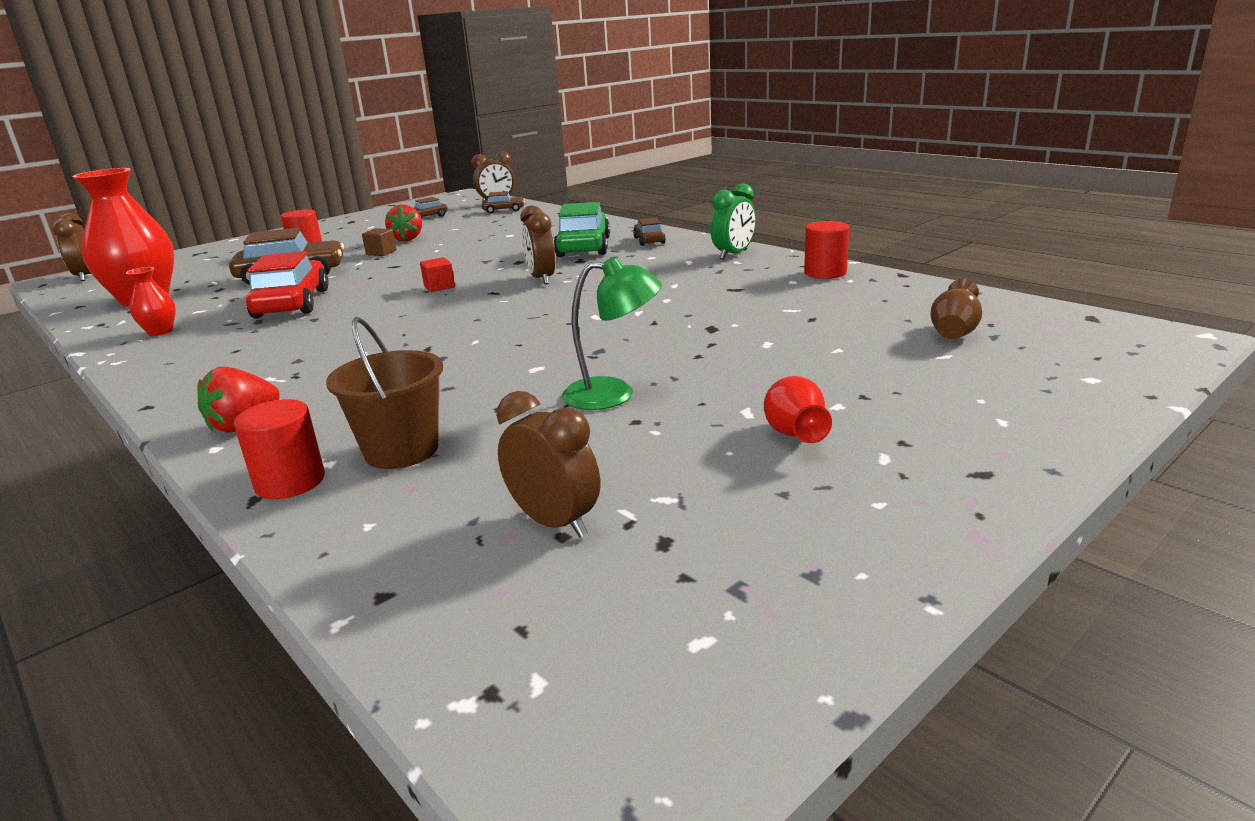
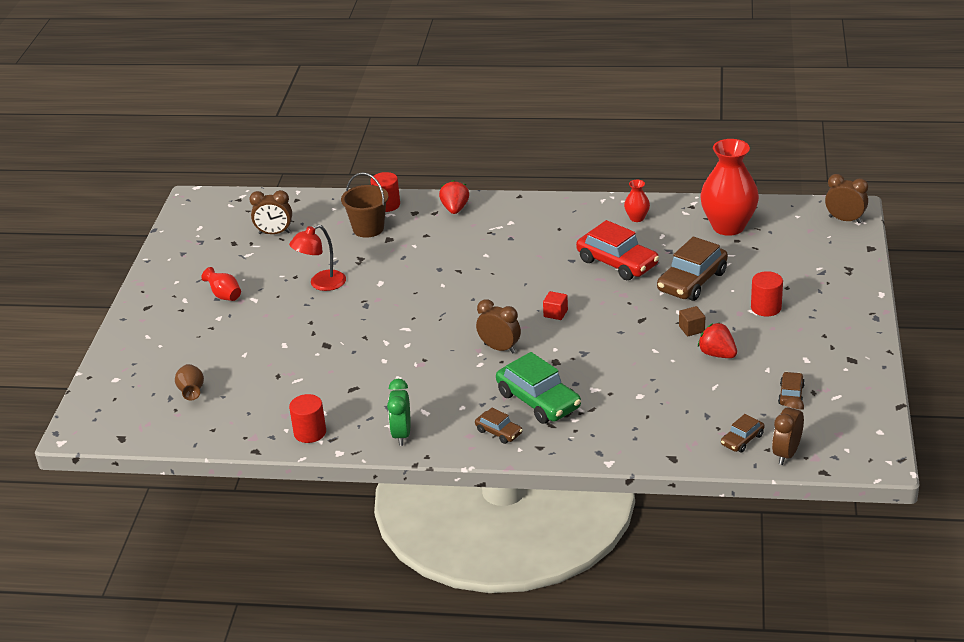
camera: 140 degrees right, 10 degrees up
(613, 394) = (321, 284): green lamp -> red lamp

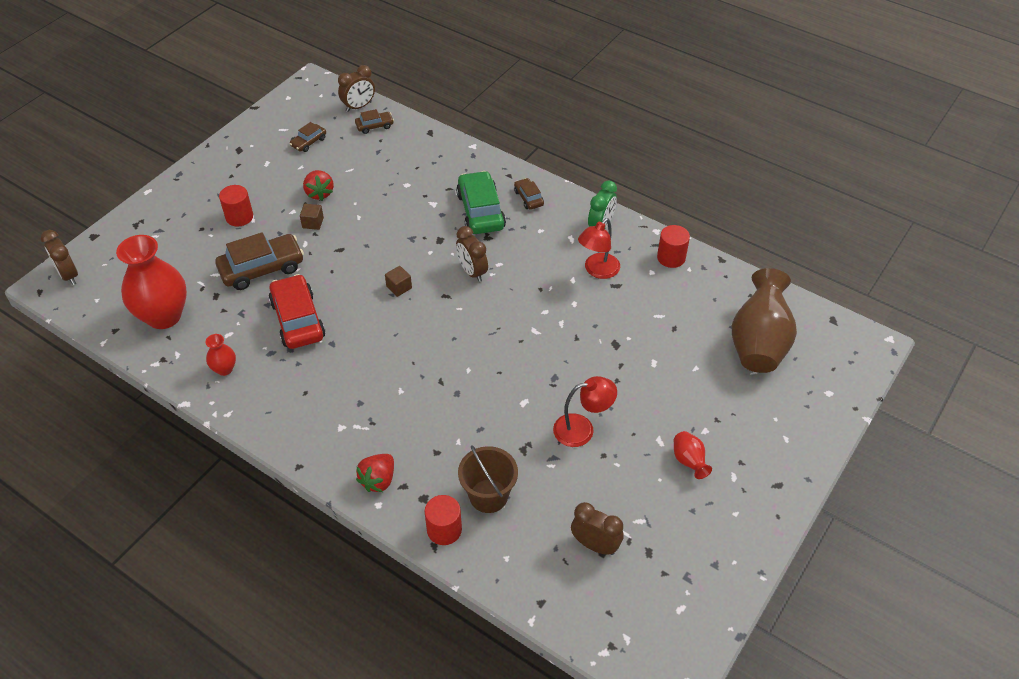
camera: 155 degrees left, 15 degrees up
(191, 392) = (758, 343): brown vase -> brown vase, size x2.22
(378, 393) = (597, 271): none -> red lamp
(555, 313) = (399, 287): red cube -> brown cube

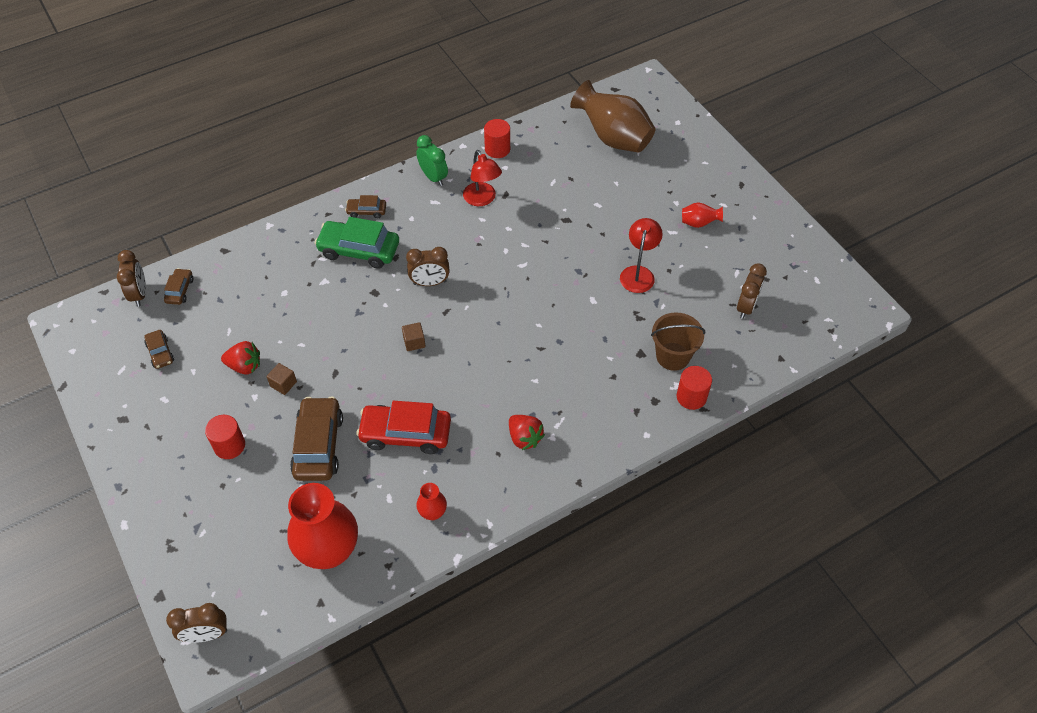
camera: 65 degrees left, 5 degrees up
(378, 480) = (622, 427): red strawberry -> red strawberry (524, 438)
(595, 545) = (746, 307): brown clock -> brown clock turned 150 degrees clockwise

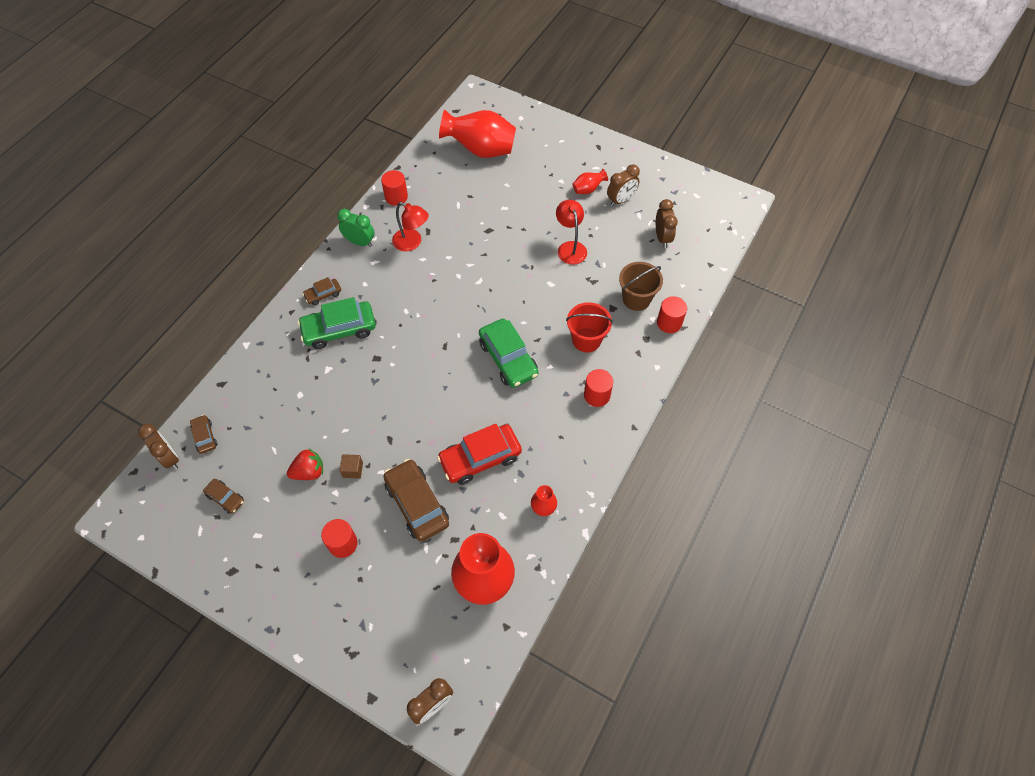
camera: 30 degrees left, 5 degrees up
(414, 342) = (436, 382): brown cube -> none
(430, 283) = (416, 329): brown clock -> brown clock (621, 200)
(499, 353) = (508, 358): none -> green car
(524, 438) = (572, 414): red strawberry -> none
(563, 431) = (597, 395): none -> red cylinder
(591, 372) = (586, 340): none -> red bucket
(613, 138) = (481, 150): brown vase -> red vase

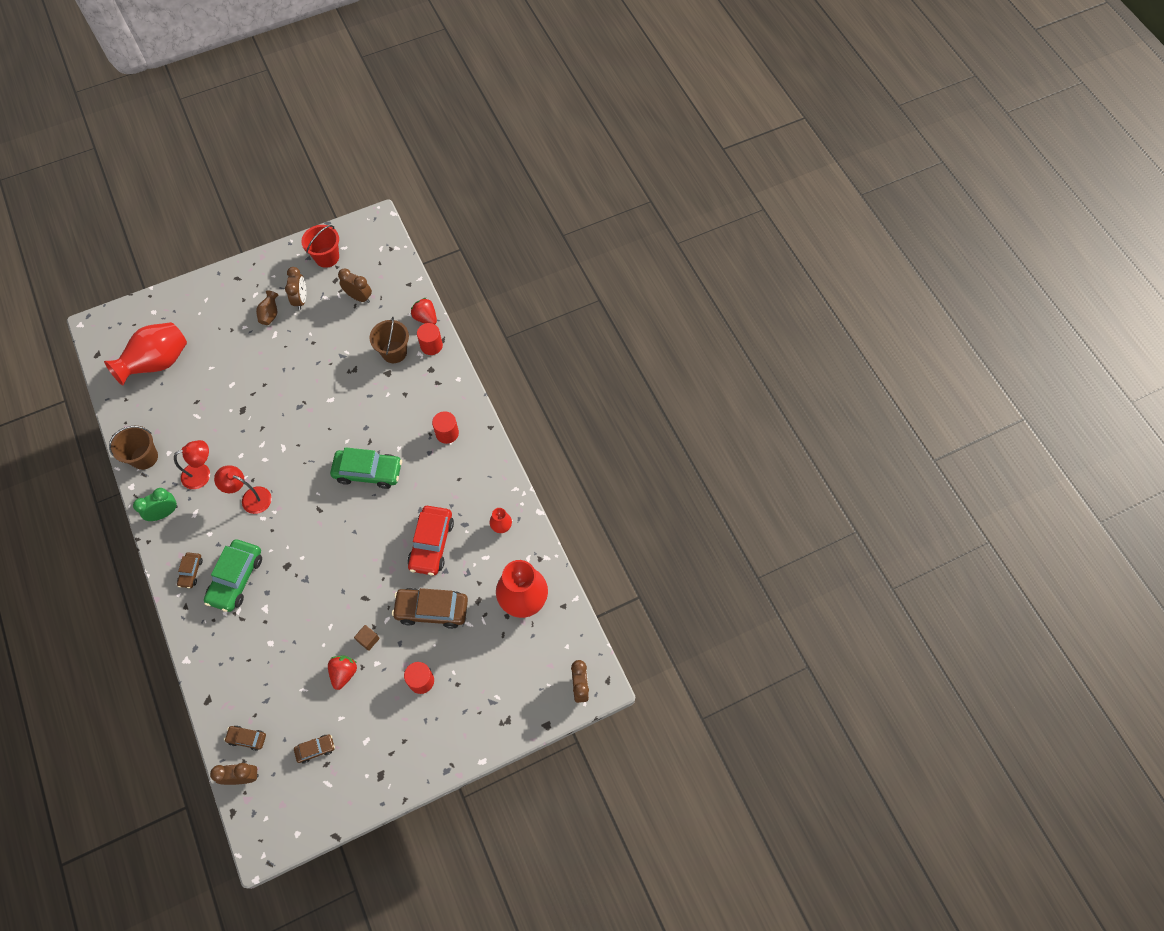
camera: 55 degrees left, 5 degrees up
(396, 197) = (144, 457): red cylinder -> brown bucket
(570, 247) = (311, 364): red lamp -> red lamp (250, 498)
(586, 340) = (398, 409): red bucket -> red bucket (327, 257)
(588, 189) = (270, 314): red vase -> brown vase
(691, 300) = (425, 318): none -> red strawberry

